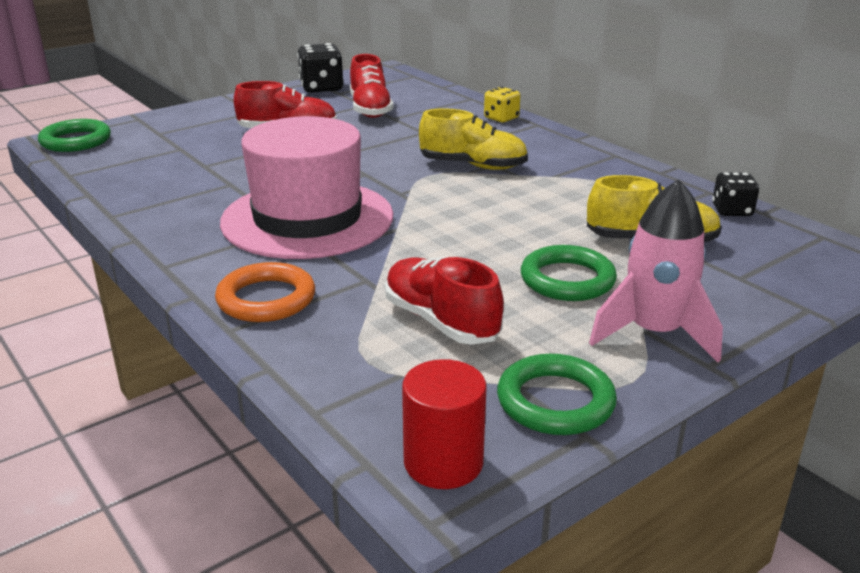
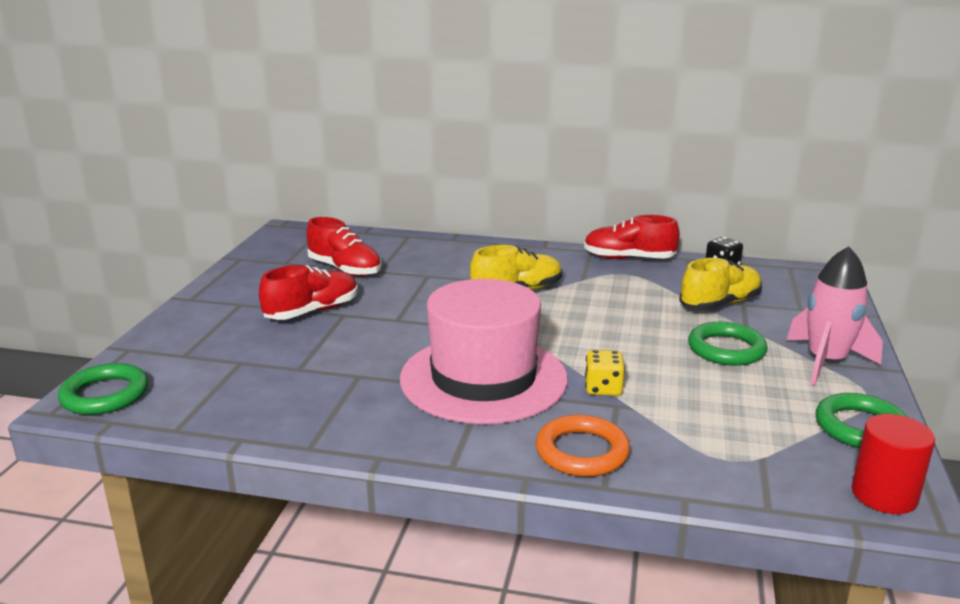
camera: 40 degrees left, 5 degrees down
(321, 88) = (260, 263): black dice -> none
(441, 321) = (715, 411): red shoe -> red shoe (628, 259)
(501, 118) = (463, 246): yellow dice -> yellow dice (603, 388)

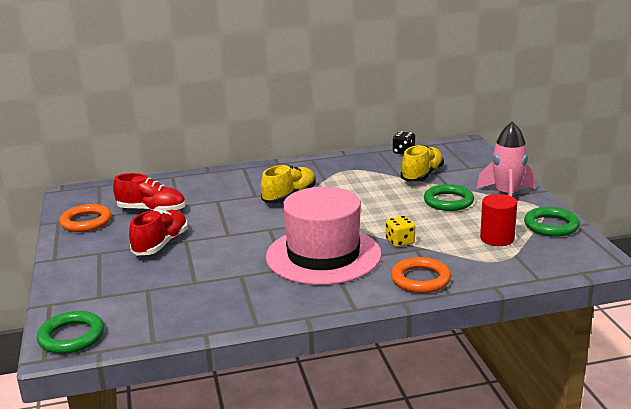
camera: 25 degrees left, 0 degrees up
(266, 266) = (86, 222): none -> orange ring
(628, 259) = (341, 159): red shoe -> none
(884, 495) = (586, 256): red cylinder -> red cylinder (497, 238)

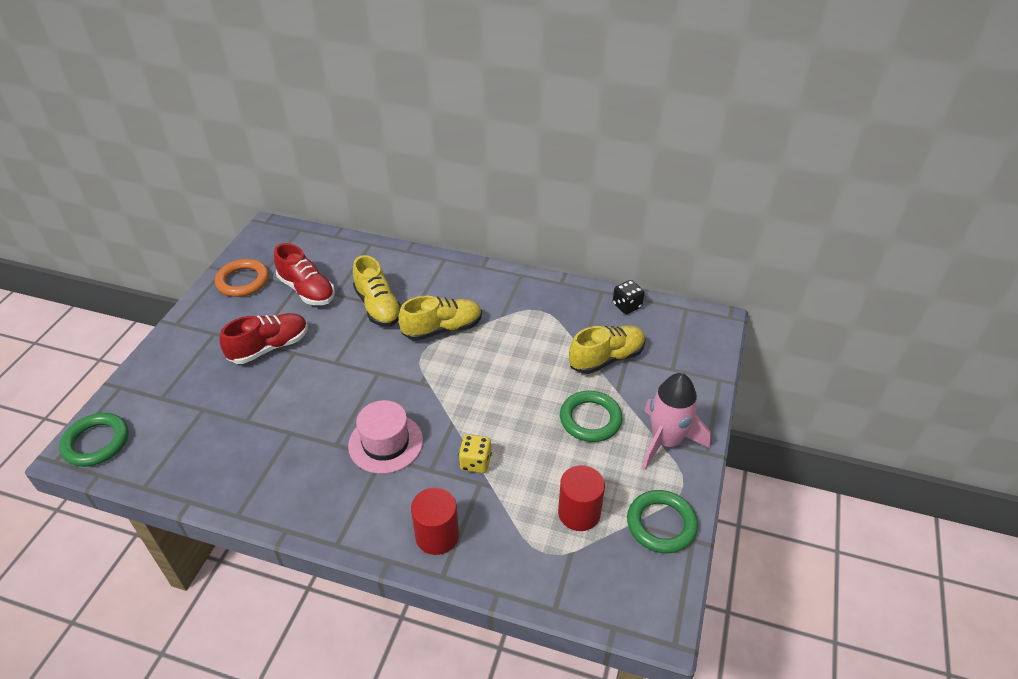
camera: 30 degrees right, 20 degrees up
(224, 201) = (378, 307): none -> yellow shoe
(323, 255) = (385, 443): pink hat -> pink hat, size x0.56
(420, 279) = (437, 536): orange ring -> red cylinder

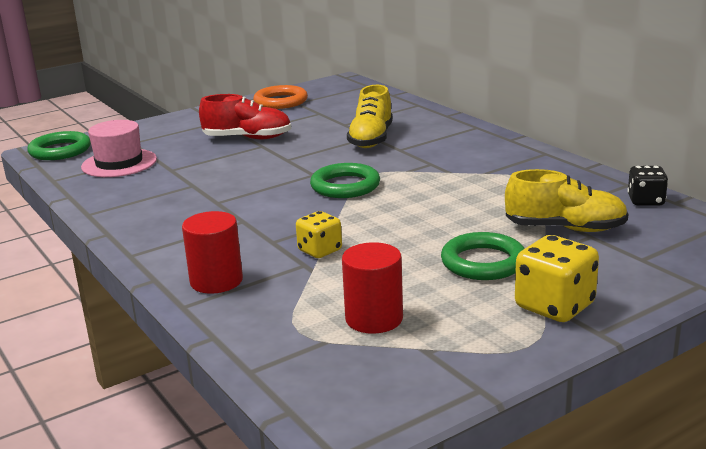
camera: 40 degrees right, 20 degrees down
(307, 290) = (324, 117): red shoe -> none
(385, 443) = (258, 214): pink hat -> pink hat (119, 163)
(442, 329) = (412, 165): yellow shoe -> none
(661, 524) = (457, 362): green ring -> green ring (345, 186)
(666, 441) = (554, 306): pink rocket -> yellow dice

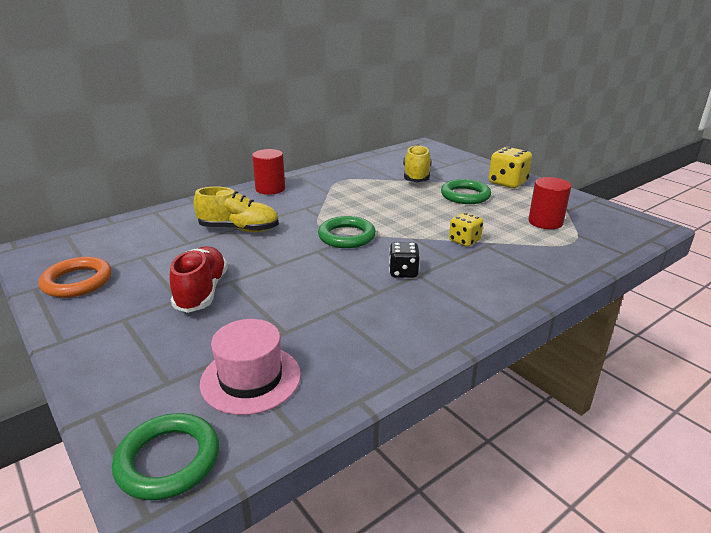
camera: 95 degrees left, 5 degrees up
(216, 281) = (526, 275): red cylinder -> red cylinder (270, 189)
(645, 201) = (378, 158): black dice -> black dice (403, 272)

